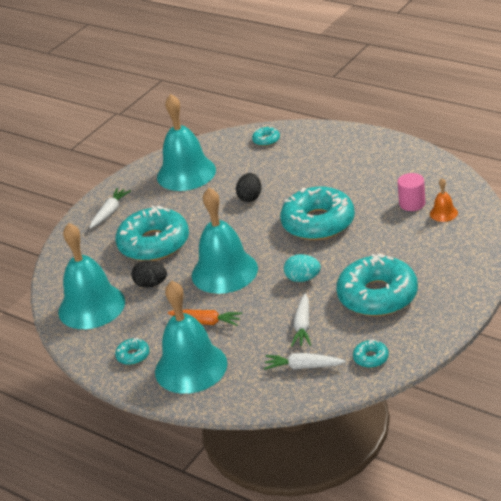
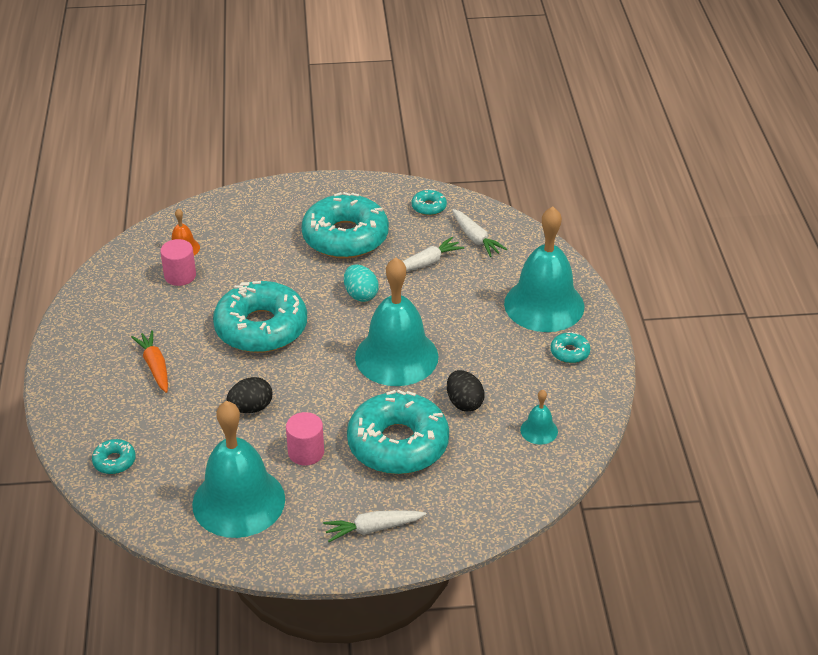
camera: 135 degrees left, 5 degrees up
(91, 306) = (539, 430): turquoise bell -> turquoise bell, size x0.43
(191, 207) = (306, 452): none -> pink cylinder
(206, 322) = (479, 328): orange carrot -> orange carrot (155, 366)

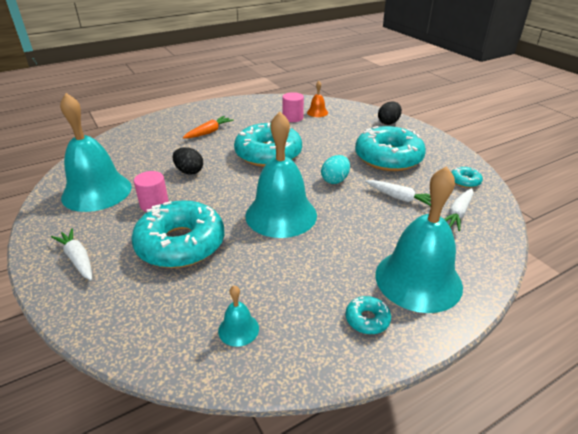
camera: 65 degrees right, 5 degrees down
(114, 461) = (122, 143): turquoise donut -> none
(464, 403) = (249, 266): black egg -> black egg (388, 122)

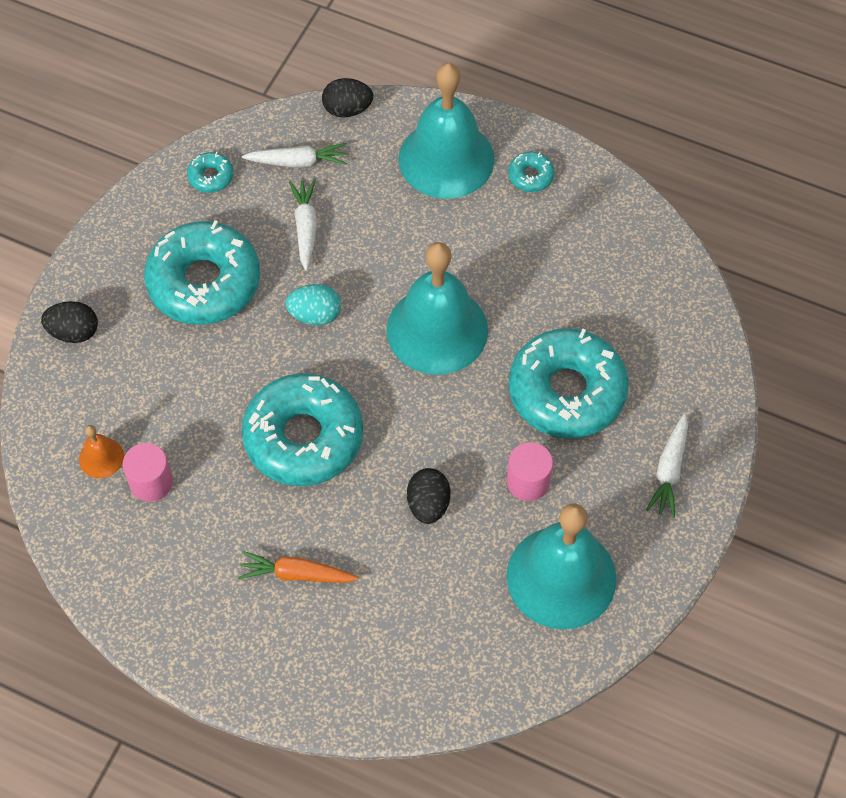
camera: 125 degrees left, 25 degrees up
(238, 329) = (622, 261): turquoise bell -> none
(498, 252) = (347, 109): none -> black egg

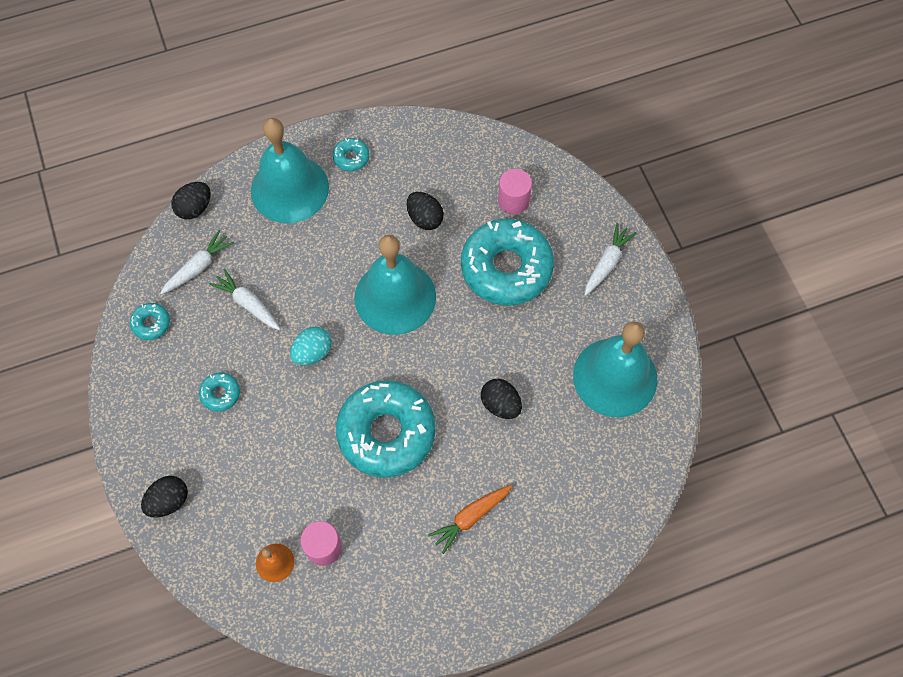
camera: 45 degrees left, 5 degrees up
(204, 282) = (220, 394): turquoise donut -> turquoise donut, size x0.42
(528, 481) = (540, 339): pink cylinder -> pink cylinder (513, 200)
(539, 284) = (425, 218): none -> black egg
(669, 470) = (607, 263): white carrot -> white carrot turned 120 degrees counterclockwise

